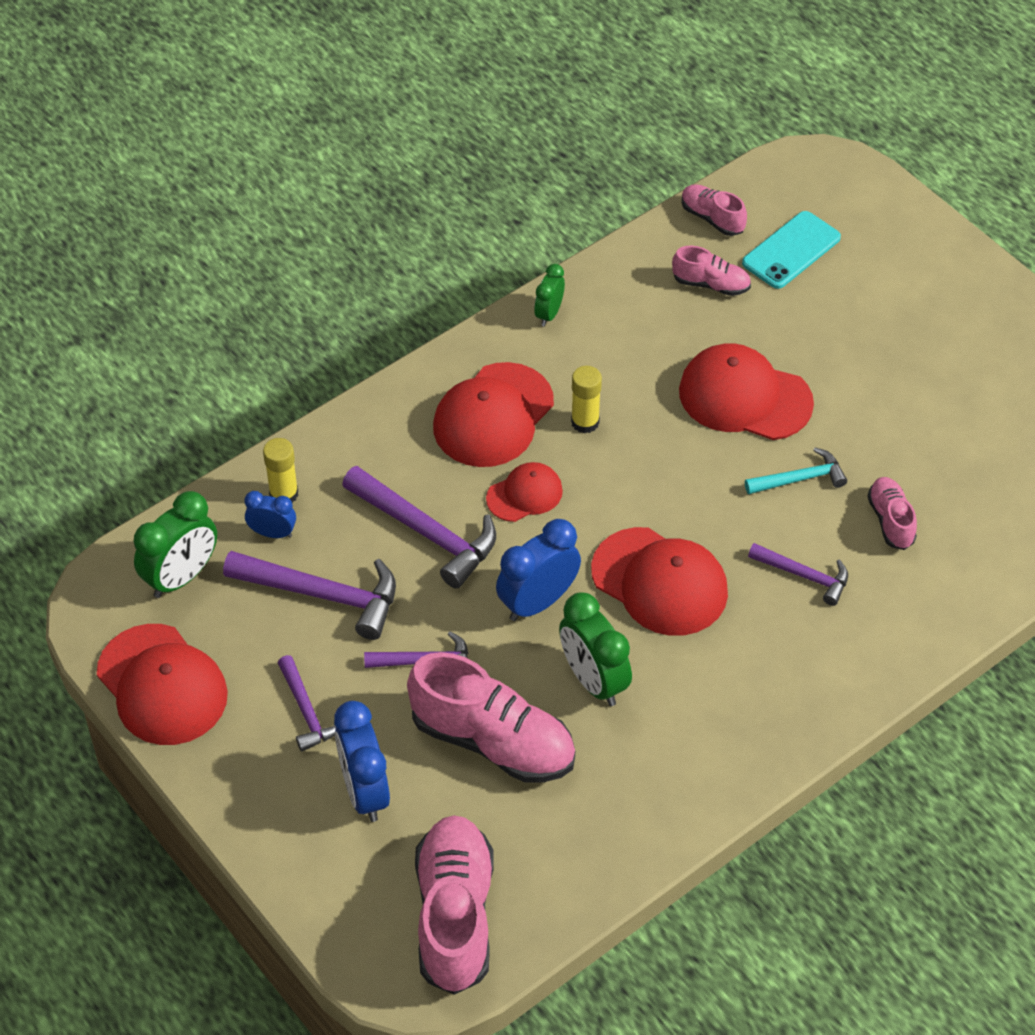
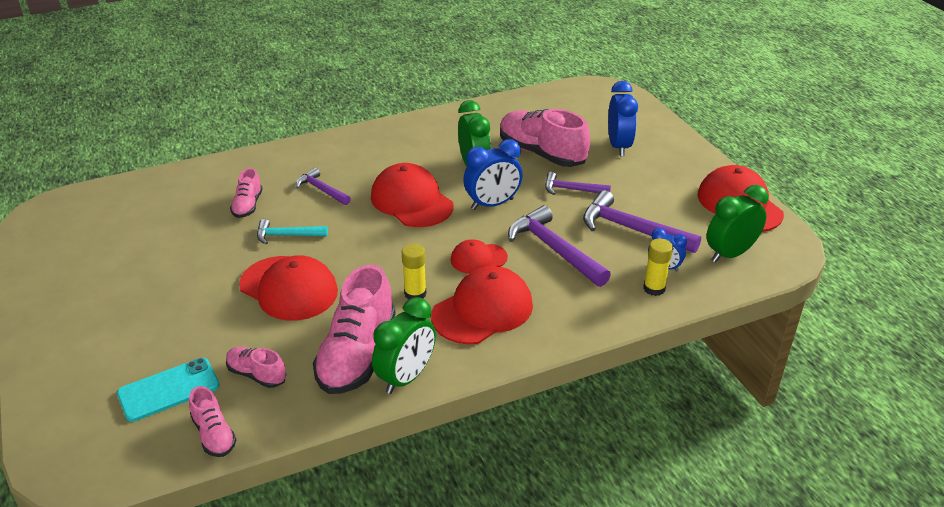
camera: 165 degrees left, 15 degrees down
(306, 711) = (648, 180): purple hammer -> none
(455, 915) = (580, 102): pink shoe -> pink shoe (357, 354)
(549, 314) = (406, 377): green clock -> green clock, size x1.74

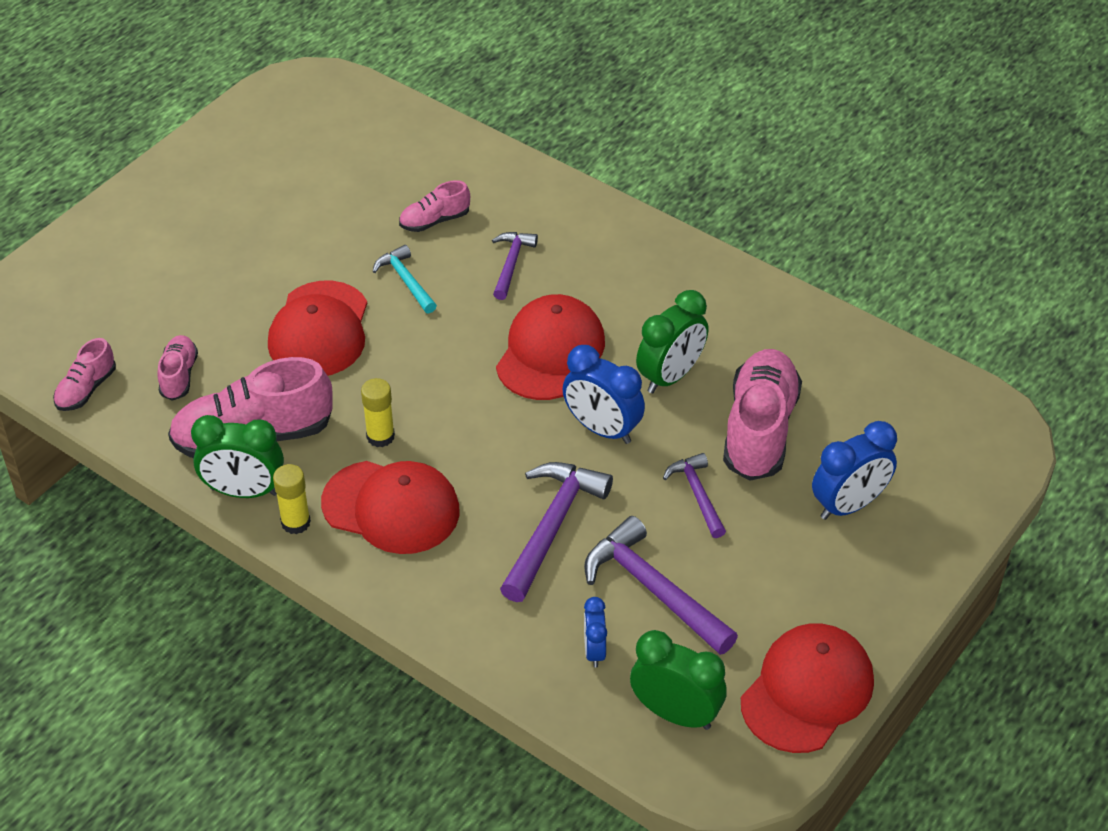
camera: 60 degrees right, 10 degrees up
(168, 389) = (122, 325): turquoise phone -> none
(478, 258) = (482, 463): red cap -> none
(632, 229) = (654, 589): purple hammer -> purple hammer turned 45 degrees counterclockwise
(654, 288) = (542, 654): yellow glue stick -> yellow glue stick (295, 522)

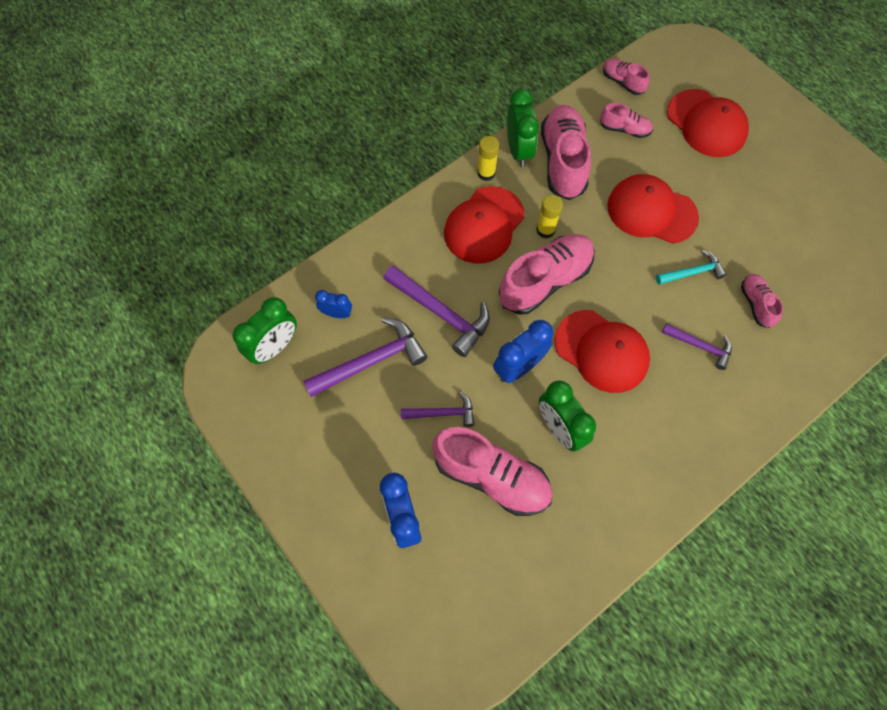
camera: 105 degrees right, 20 degrees up
(244, 491) = (518, 150): green clock -> green clock turned 150 degrees clockwise
(464, 424) = (545, 281): none -> pink shoe
(807, 691) = (261, 432): red cap -> red cap (706, 123)

